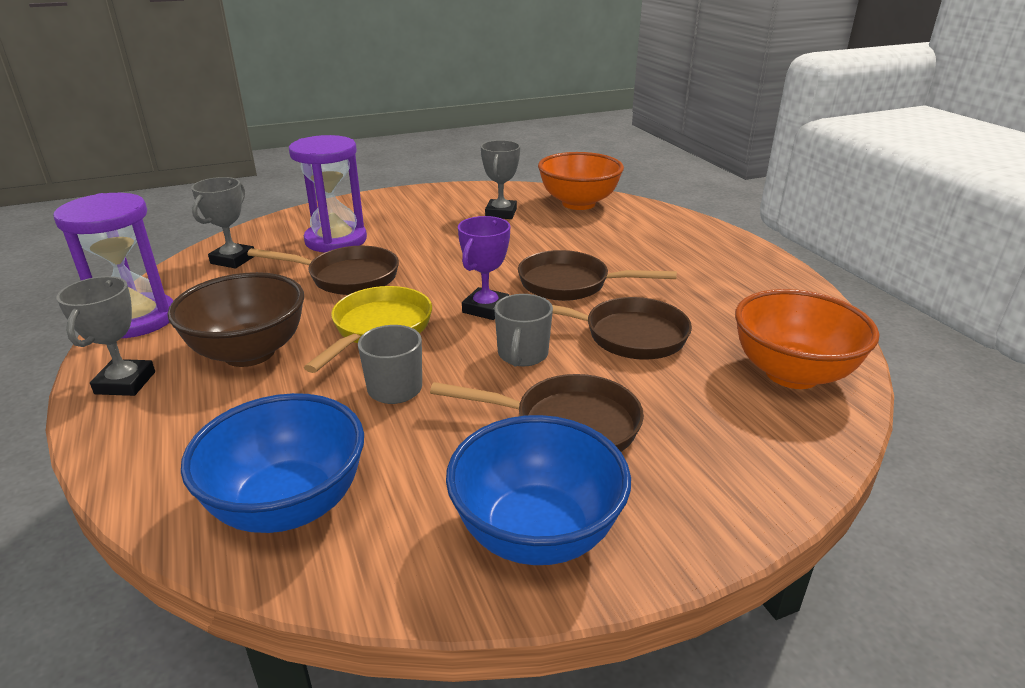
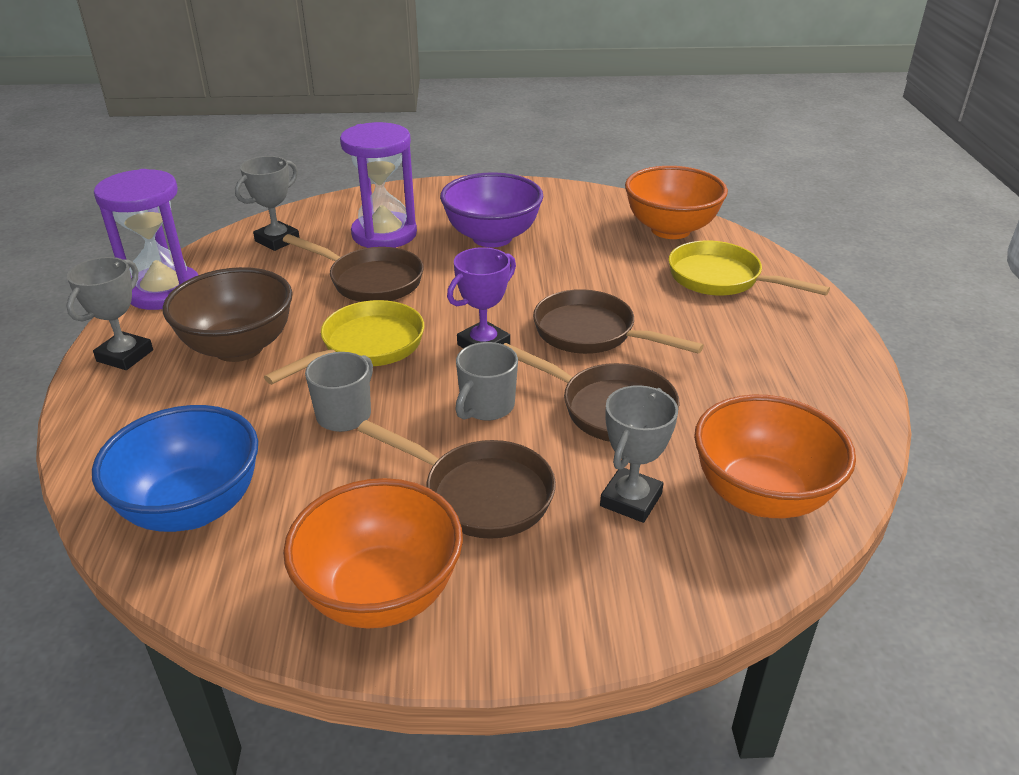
camera: 20 degrees right, 5 degrees up
(436, 229) = (492, 238): none -> purple bowl
(501, 213) = (574, 228): grey trophy -> grey trophy (631, 500)
(536, 533) = (381, 594): blue bowl -> orange bowl
(642, 230) = (721, 279): none -> yellow pan

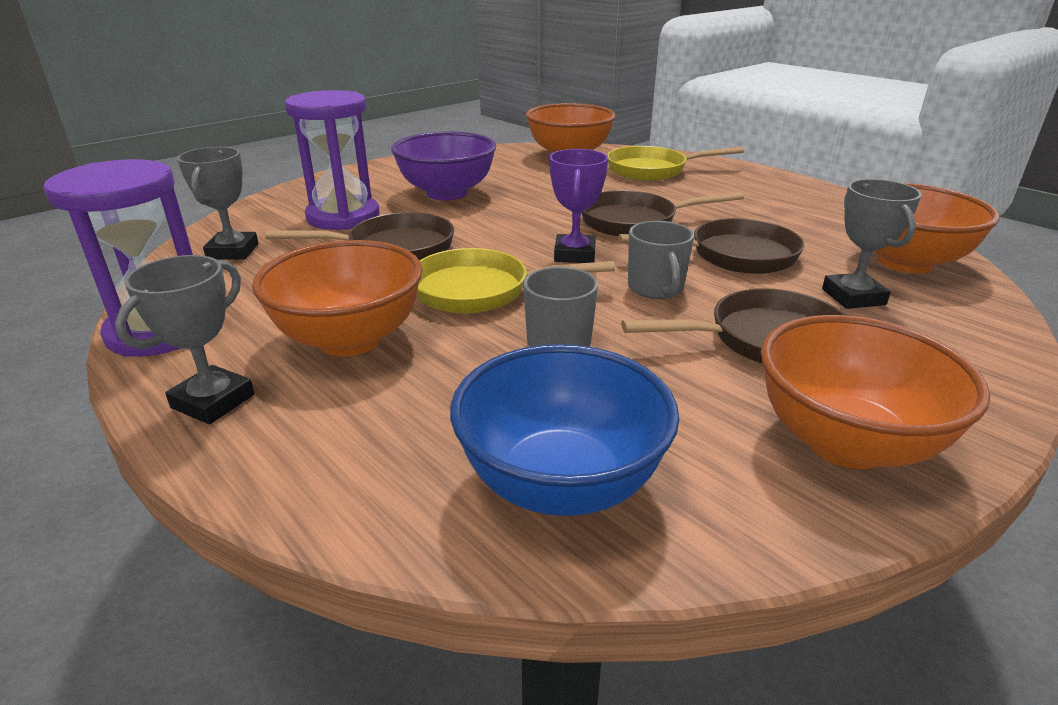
camera: 40 degrees left, 5 degrees down
(125, 356) = (213, 401): grey trophy -> grey trophy turned 45 degrees clockwise
(239, 347) = (350, 339): brown bowl -> orange bowl
(366, 346) = (480, 291): yellow pan -> yellow pan turned 90 degrees counterclockwise

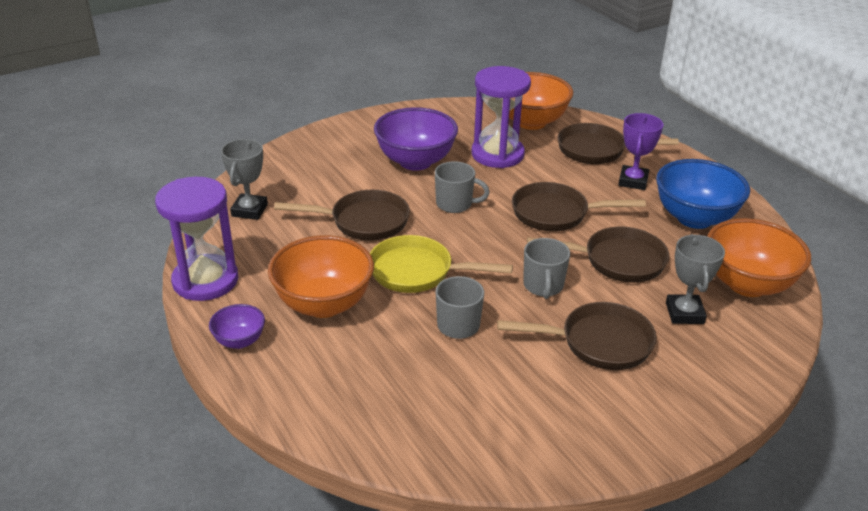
camera: 10 degrees right, 5 degrees up
(213, 401) = (239, 341): grey trophy -> purple bowl
(343, 217) = (331, 181): purple hourglass -> purple hourglass (497, 154)
(508, 224) = (455, 204): none -> grey mug
(561, 483) = (429, 425): blue bowl -> blue bowl (694, 218)
(574, 254) = (496, 244): purple trophy -> purple trophy (633, 181)
(652, 170) = (597, 150): yellow pan -> brown pan
(845, 442) = (606, 425): orange bowl -> none

